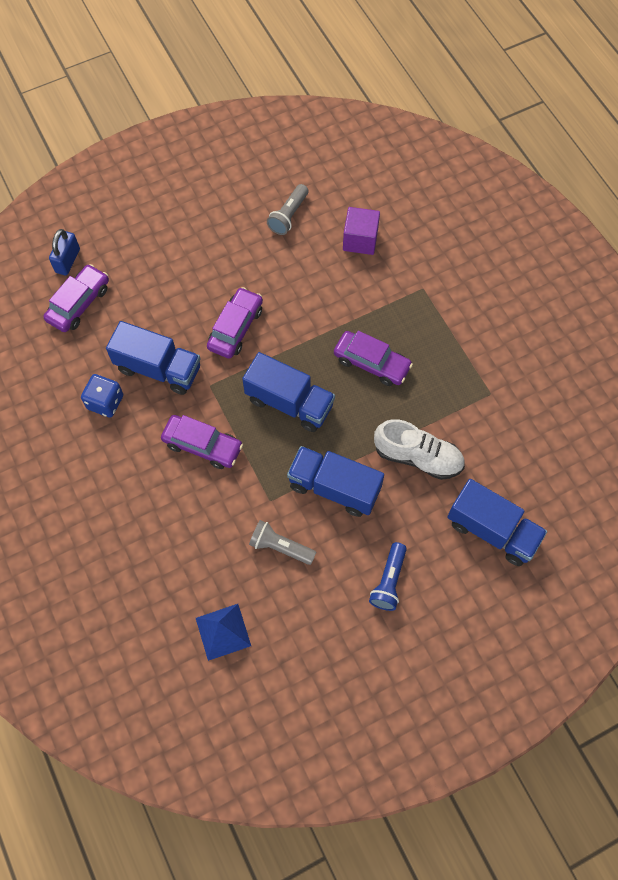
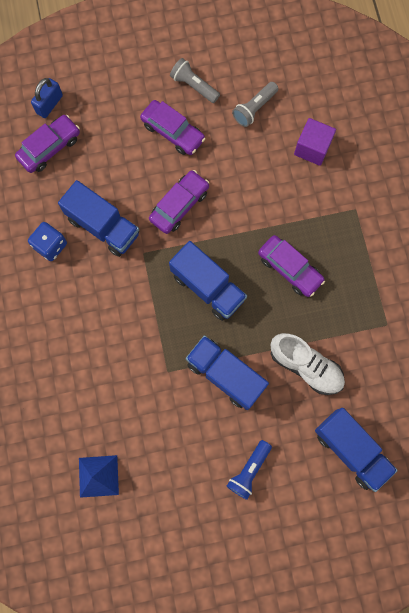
camera: 15 degrees right, 10 degrees up
(202, 445) = (123, 307): purple car -> purple car (173, 132)
(280, 547) = (165, 415): grey flashlight -> grey flashlight (194, 86)

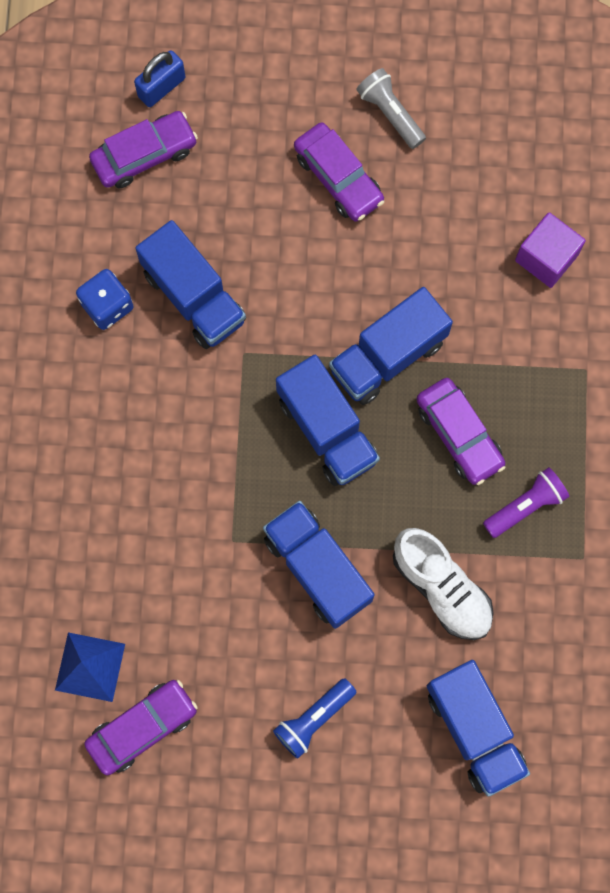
camera: 15 degrees right, 0 degrees up
(179, 205) = (318, 294): purple car -> purple car (142, 727)
(233, 232) = (388, 356): none -> blue truck
(254, 108) = (474, 173): grey flashlight -> none
(343, 301) = (525, 506): none -> purple flashlight

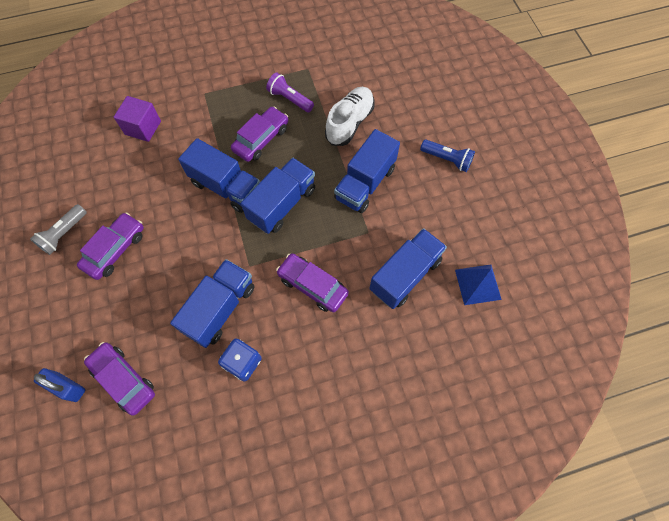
camera: 110 degrees left, 10 degrees down
(142, 727) = (496, 242): purple car -> purple car (312, 285)
(474, 730) = (415, 89): blue truck -> blue truck (405, 275)

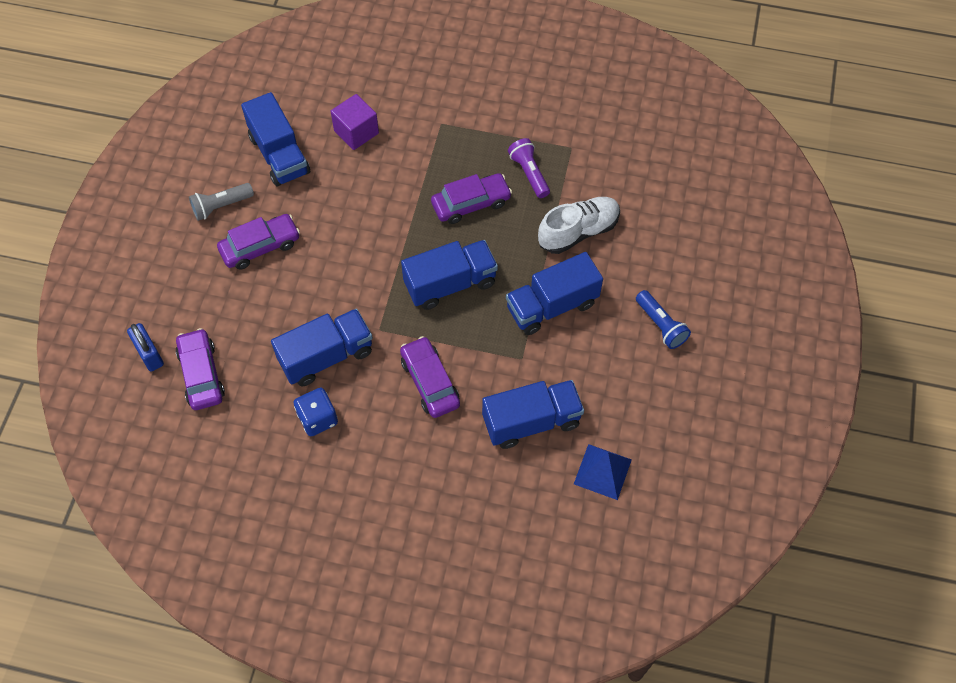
camera: 30 degrees right, 5 degrees down
(226, 187) = (404, 237): blue truck -> blue truck (279, 155)

